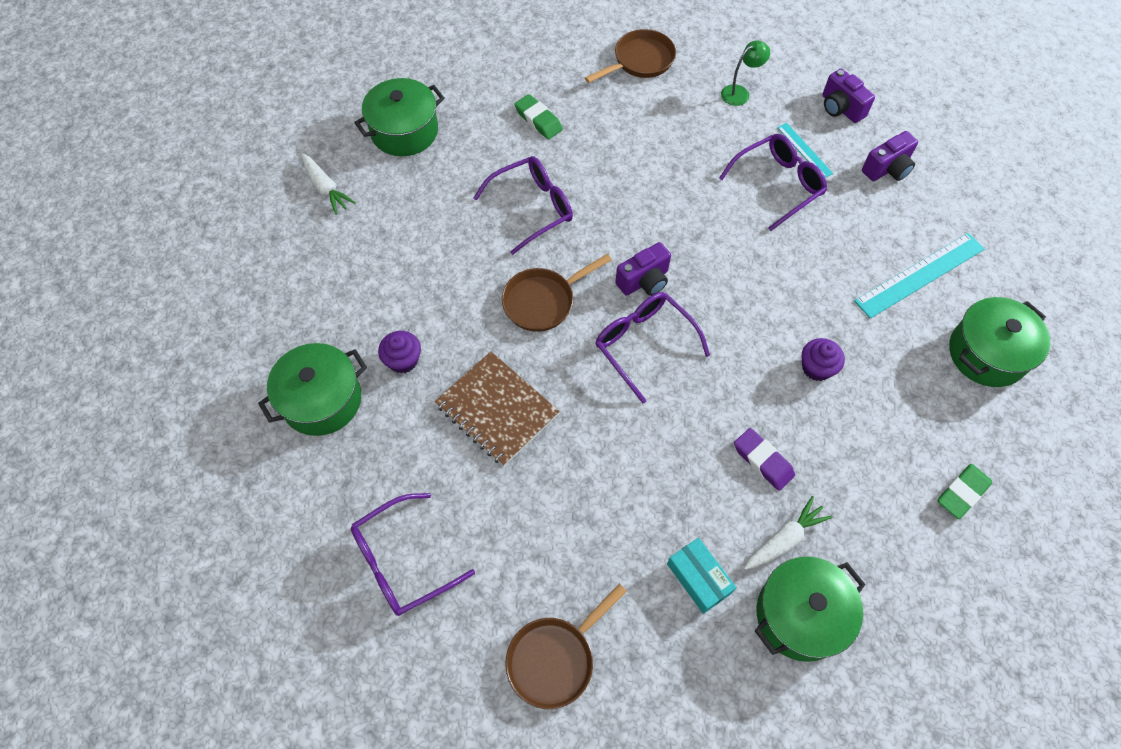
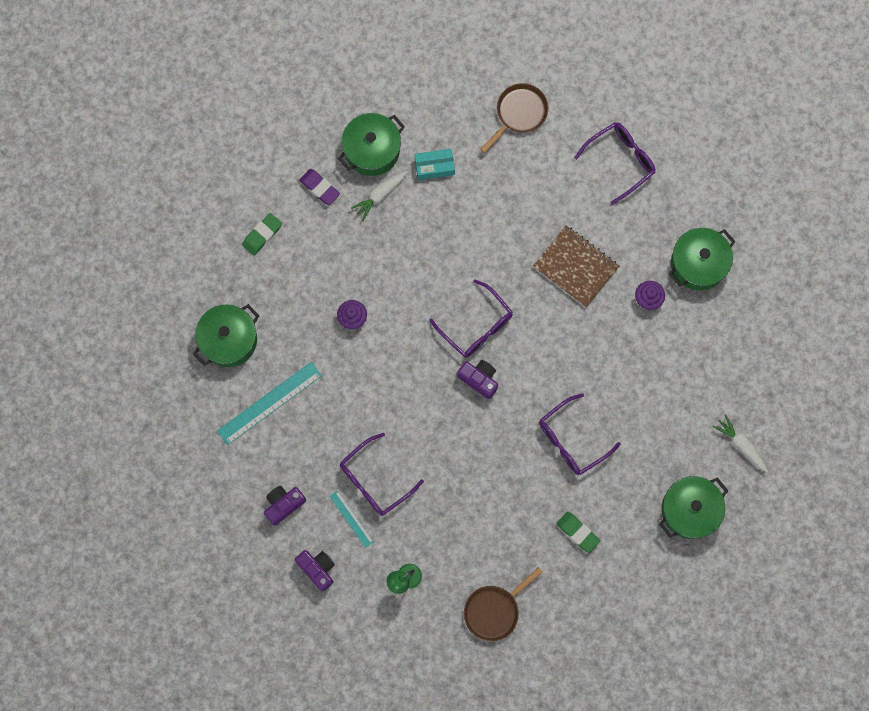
camera: 175 degrees right, 15 degrees up
(543, 301) = (553, 355): brown pan -> none
(644, 281) = (479, 379): purple camera -> purple camera turned 75 degrees clockwise
(698, 578) = (434, 166): turquoise box -> turquoise box turned 60 degrees counterclockwise
(763, 461) = (392, 246): purple eraser -> purple eraser (319, 188)

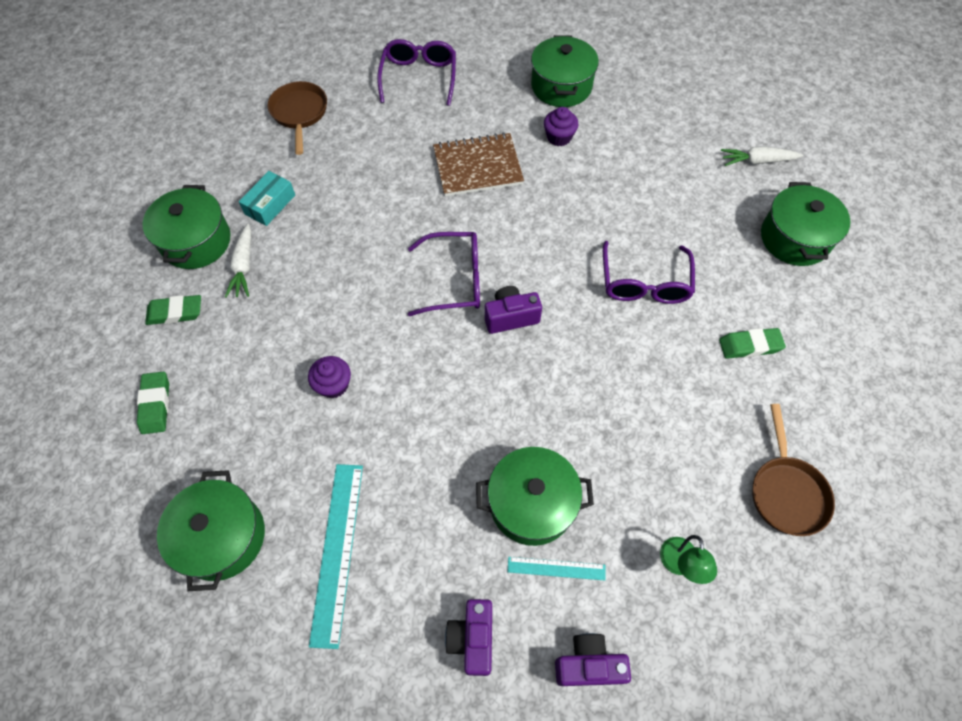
camera: 50 degrees left, 15 degrees down
(319, 188) = (175, 313): purple eraser -> green eraser
(375, 480) = (531, 503): purple glasses -> green pot

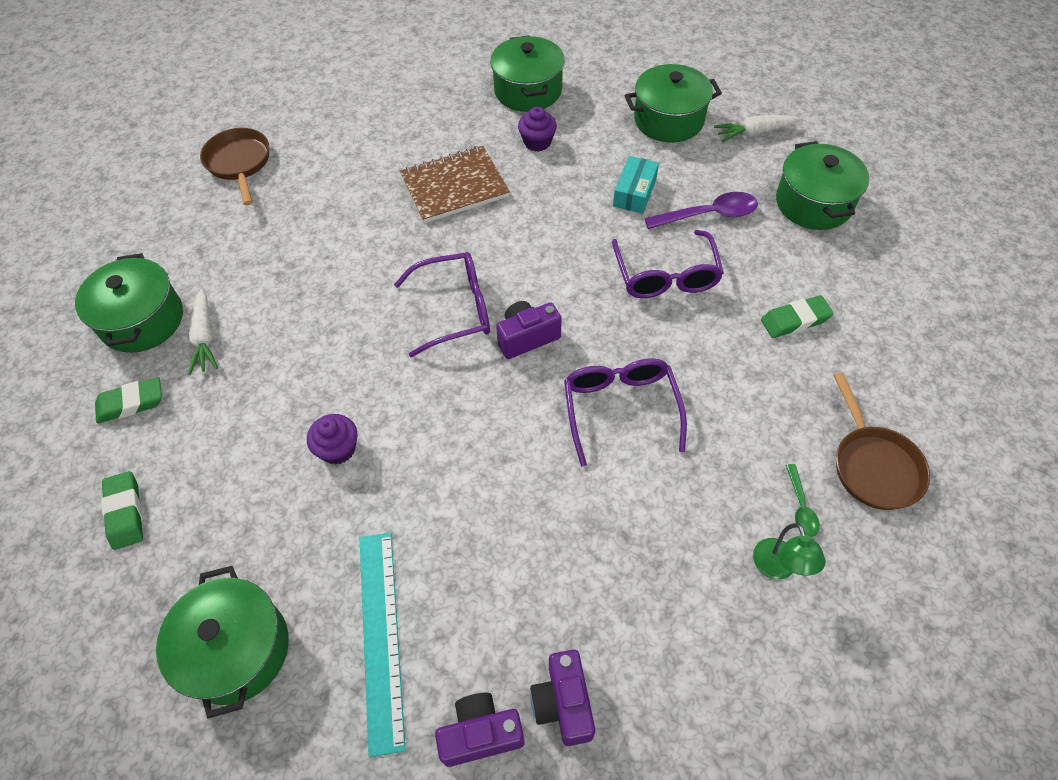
camera: 10 degrees left, 5 degrees down
(270, 204) = (223, 265): turquoise box -> turquoise box (634, 192)
(419, 77) = (368, 105): purple glasses -> purple glasses (620, 409)
(531, 503) = (596, 535): green pot -> green pot (668, 120)
(556, 568) = (641, 602): turquoise ruler -> none
(588, 664) = (703, 702): purple camera -> purple camera (481, 734)
(696, 233) = (708, 215): none -> purple spoon
(712, 515) = (801, 506): none -> green spoon

